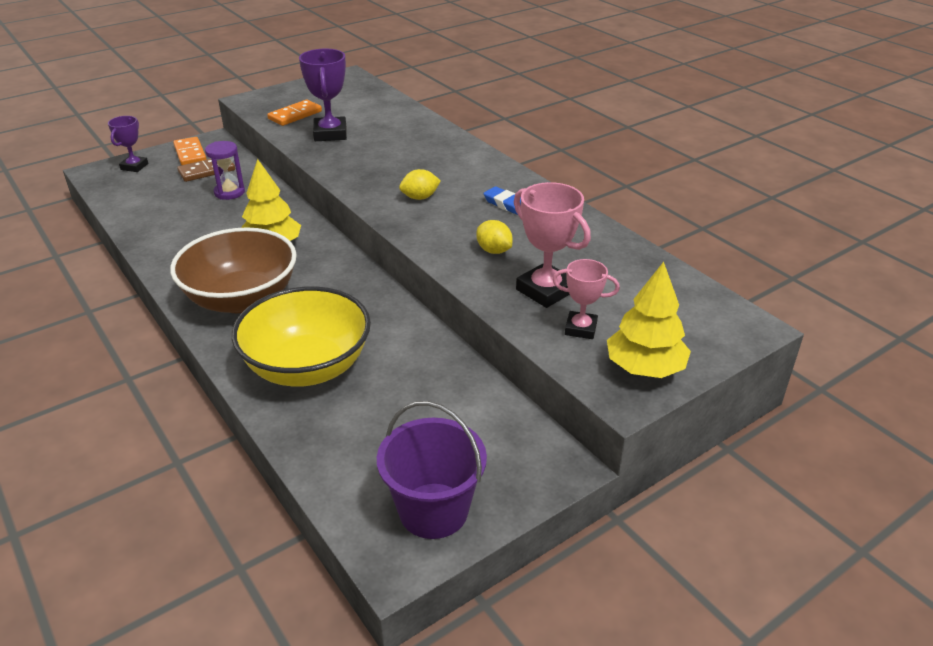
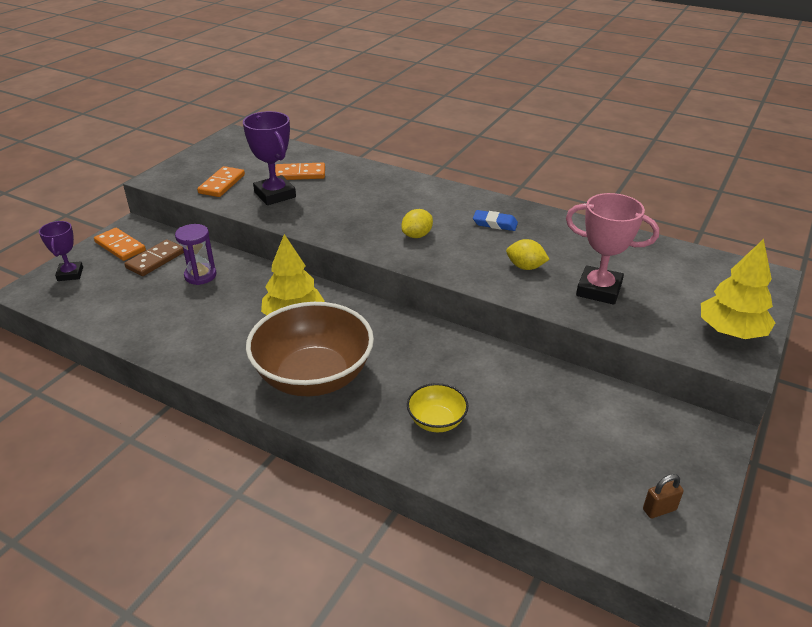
camera: 25 degrees left, 0 degrees up
(308, 367) = (436, 421): yellow bowl -> yellow bowl, size x0.46
(370, 120) = (300, 174): none -> orange domino
(433, 510) = (659, 509): purple bucket -> brown padlock
(580, 329) = (656, 314): pink trophy -> none

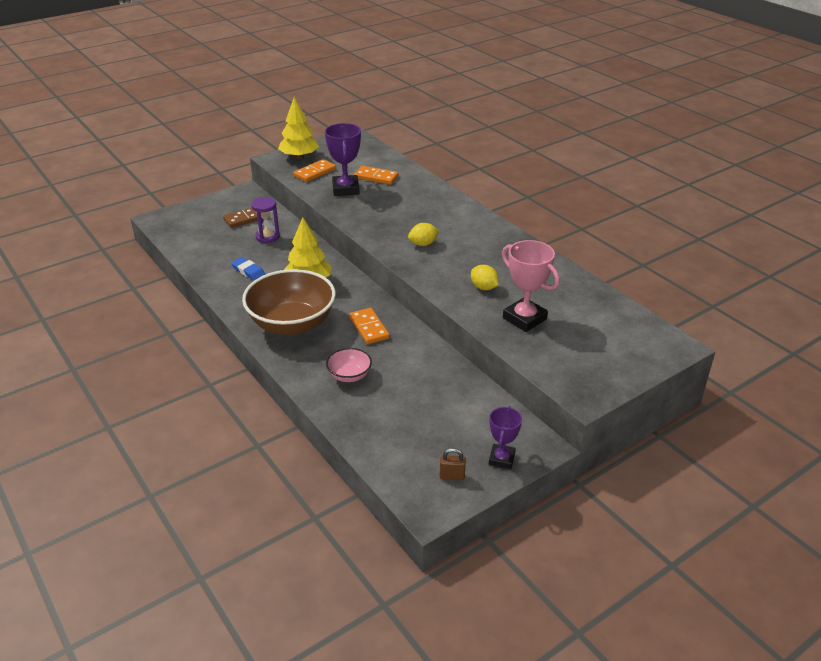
camera: 25 degrees right, 0 degrees up
(70, 274) = (187, 215): purple trophy -> purple trophy (501, 459)
(120, 246) = (230, 203): orange domino -> orange domino (369, 328)
(436, 421) = (349, 375): yellow bowl -> pink bowl
(495, 223) = (491, 249): blue eraser -> blue eraser (248, 271)
(731, 332) = (599, 376): yellow tree -> yellow tree (299, 156)

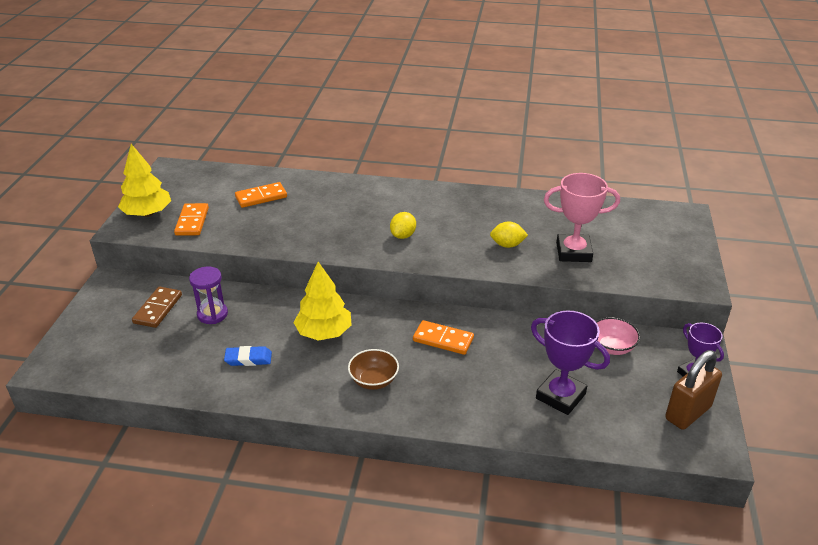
camera: 45 degrees left, 0 degrees up
(292, 324) = (374, 380): brown bowl -> brown bowl, size x0.46
(345, 189) = (251, 222): purple trophy -> purple trophy (560, 396)
(349, 375) = (495, 391): pink bowl -> pink bowl (612, 347)
(452, 476) = (687, 413): brown padlock -> brown padlock, size x2.04

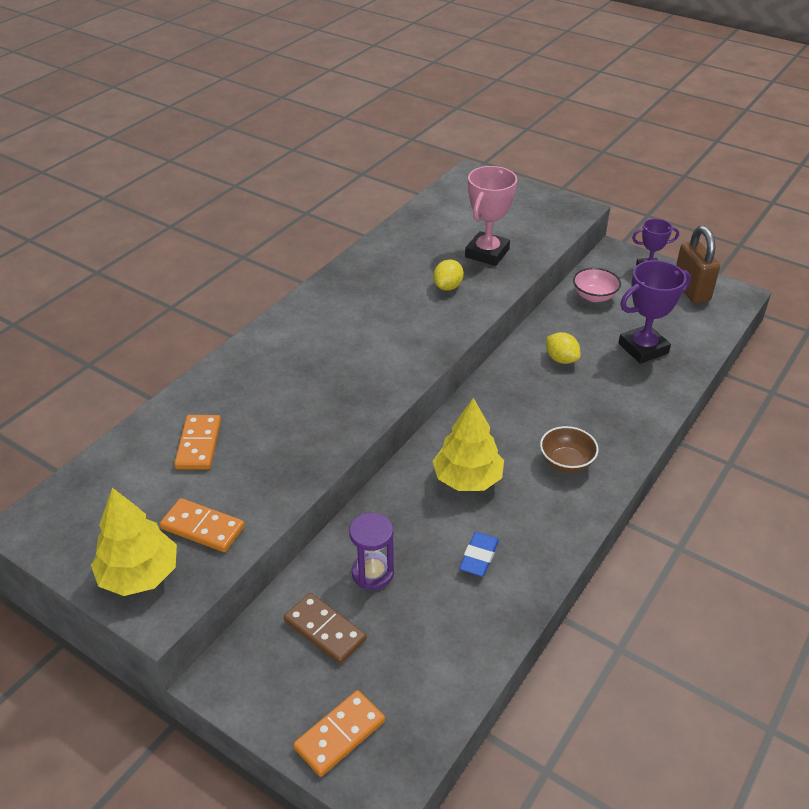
camera: 65 degrees left, 5 degrees up
(403, 235) = (379, 349): yellow lemon -> yellow lemon (561, 359)
(443, 340) = (529, 393): orange domino -> orange domino (340, 735)

